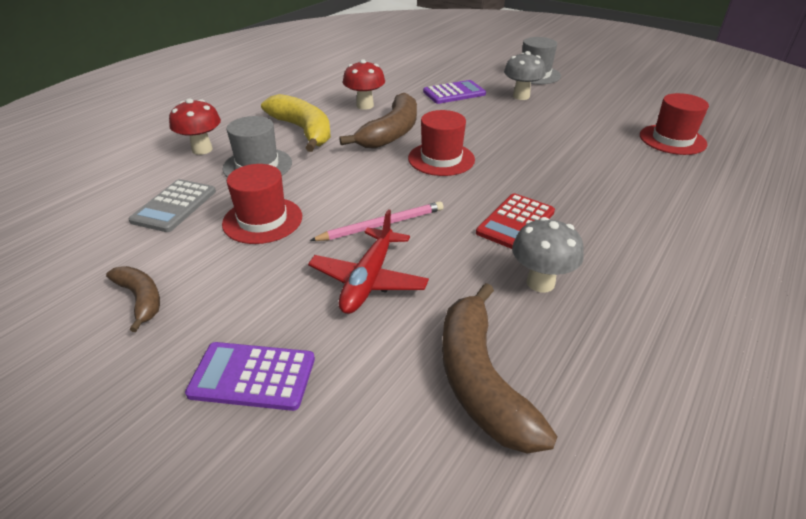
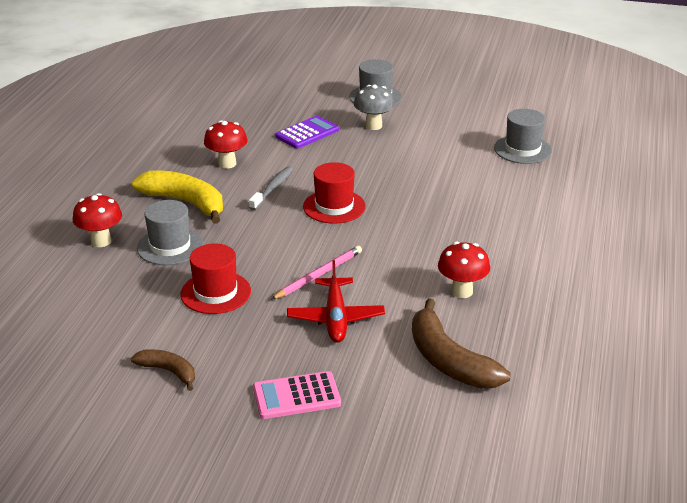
camera: 20 degrees left, 5 degrees down
(174, 206) = (125, 298): grey calculator -> none
(252, 376) = (296, 396): purple calculator -> pink calculator
(391, 132) = (273, 189): brown banana -> grey toothbrush
(515, 222) = (424, 250): red calculator -> none
(540, 283) = (462, 291): grey mushroom -> red mushroom
(672, 140) = (522, 149): red hat -> grey hat

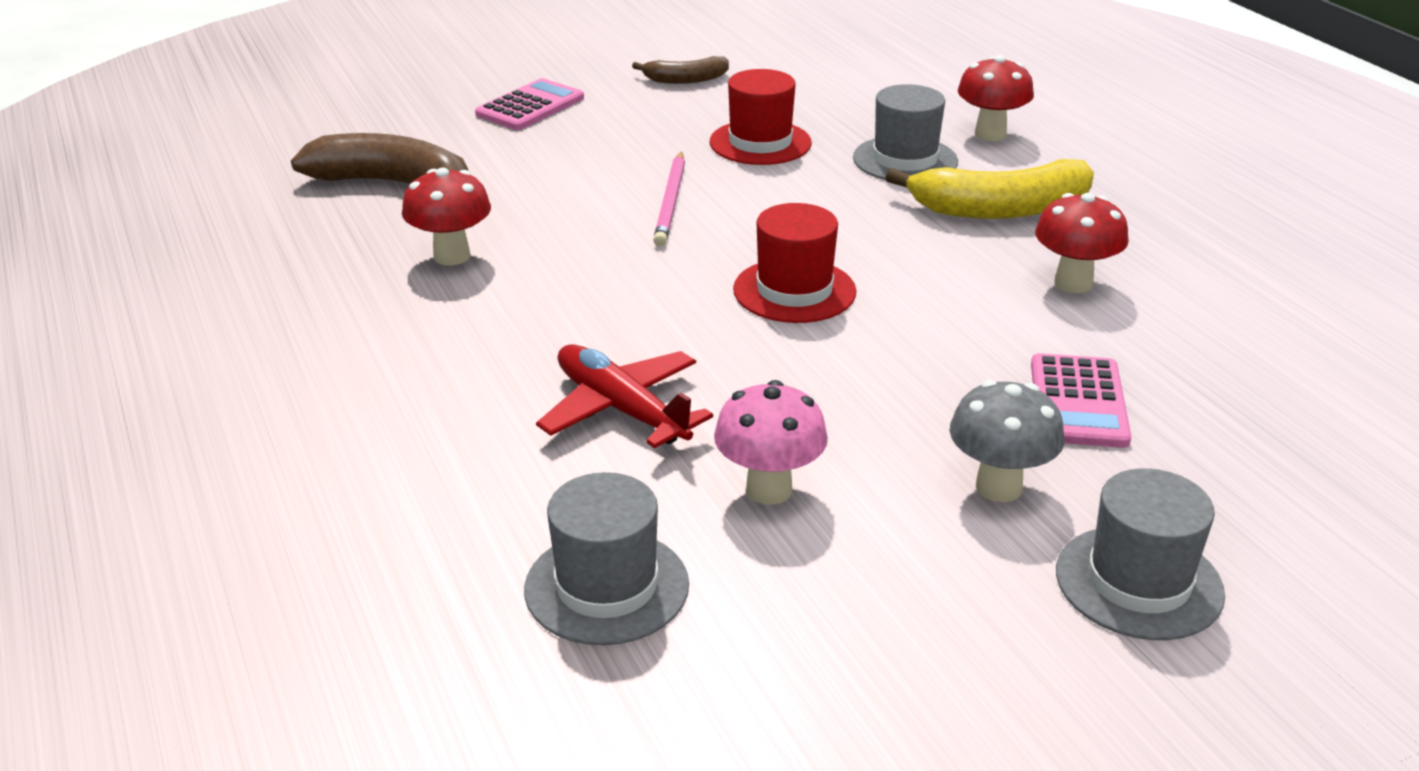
camera: 140 degrees right, 0 degrees up
(273, 189) = (930, 277): grey toothbrush -> none
(307, 133) = (1078, 402): purple calculator -> pink calculator
(335, 318) = (582, 172): red plane -> red plane (621, 409)
(443, 151) = (769, 489): none -> pink mushroom

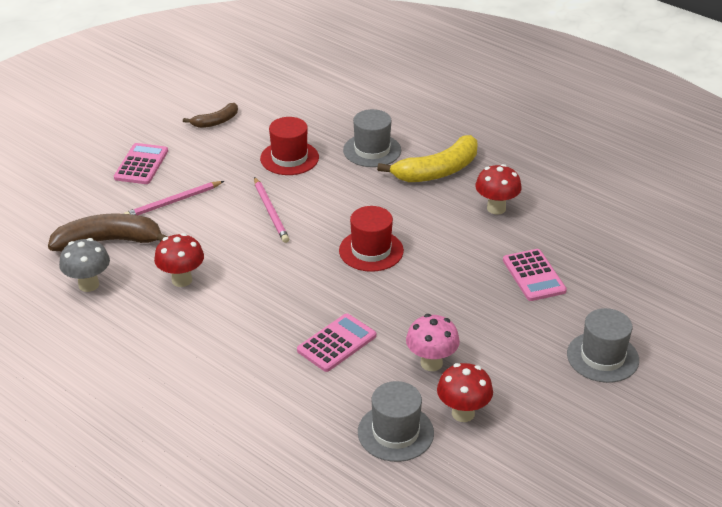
camera: 25 degrees left, 5 degrees up
(533, 158) = (173, 202): none -> pink pencil
(621, 409) = (337, 343): red plane -> pink calculator
(990, 134) = (404, 121): red mushroom -> red mushroom (463, 413)
(998, 487) = (525, 330): grey mushroom -> grey mushroom (88, 285)

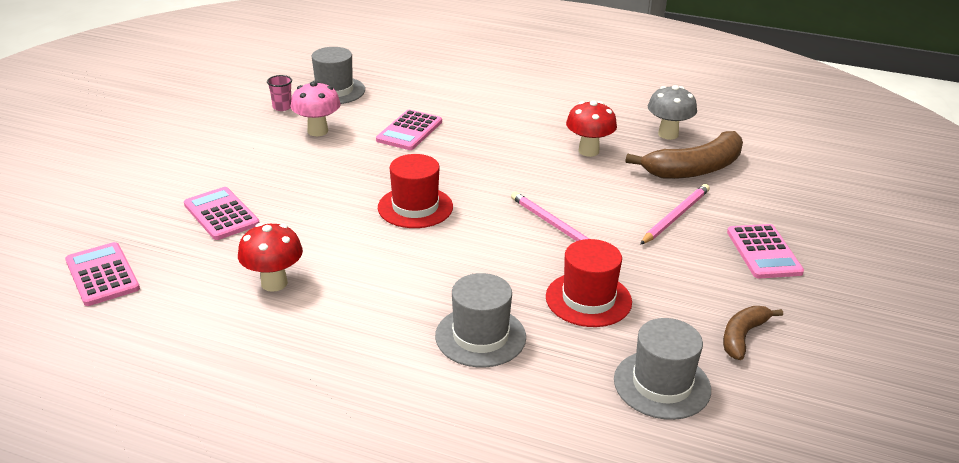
camera: 160 degrees right, 5 degrees down
(437, 171) = (369, 322): yellow banana -> none
(463, 413) = (282, 107): red mushroom -> pink cup
(602, 357) = (152, 159): grey hat -> grey hat (662, 384)
(621, 238) = (102, 275): none -> pink calculator

